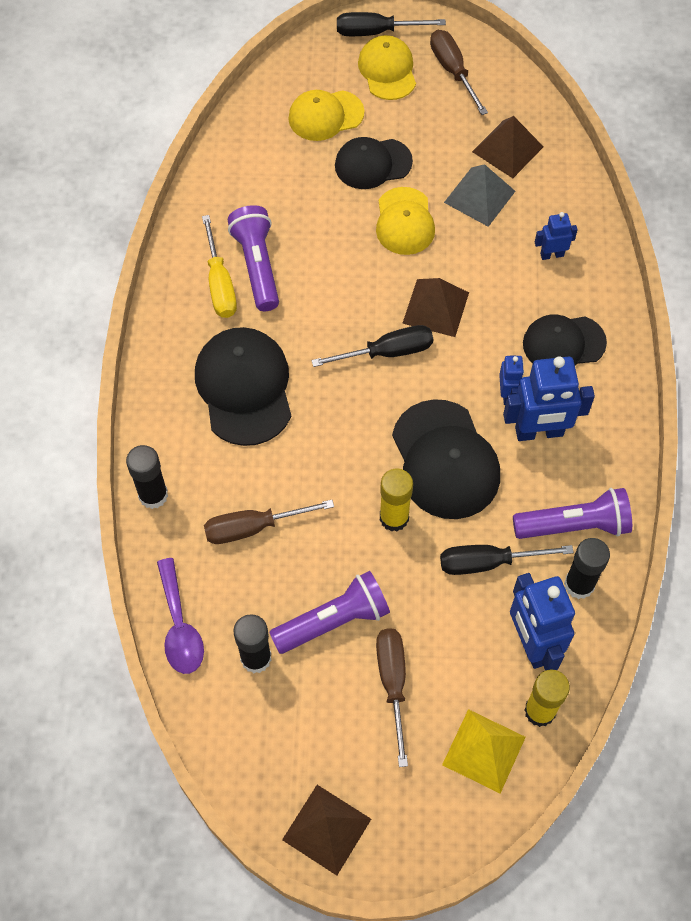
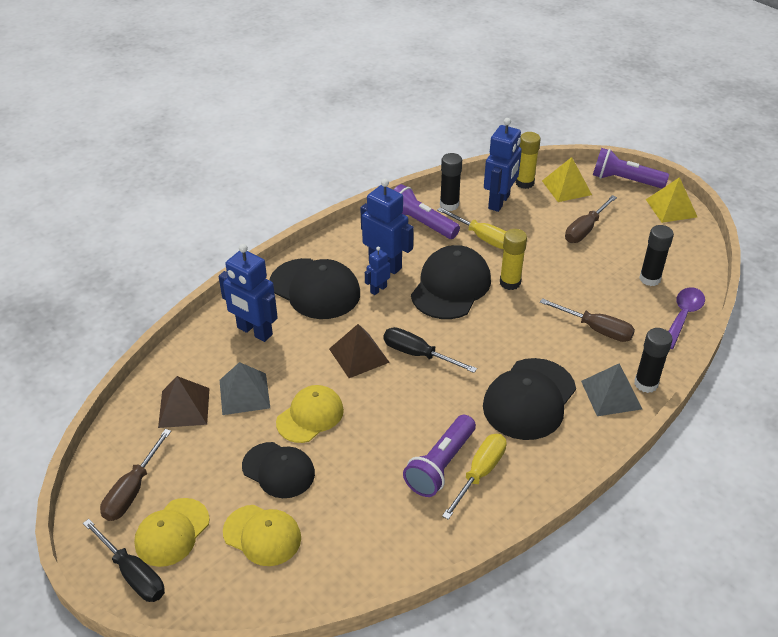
camera: 135 degrees left, 20 degrees down
(175, 454) = (611, 395): none -> grey pyramid
(326, 829) = (671, 208): brown pyramid -> yellow pyramid
(333, 620) = (590, 267): purple flashlight -> purple flashlight (624, 180)
(488, 562) = (482, 237): black screwdriver -> yellow screwdriver
(551, 254) = (254, 331): blue robot -> blue robot, size x1.93
(563, 343) = (315, 289): black cap -> black cap, size x1.52

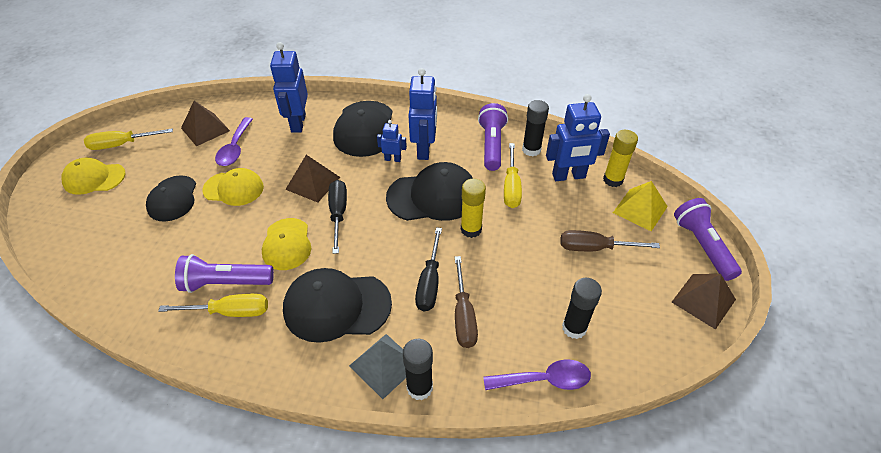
camera: 55 degrees right, 5 degrees up
(132, 490) = (122, 145): brown screwdriver -> yellow screwdriver
(133, 574) = (53, 179): black screwdriver -> black screwdriver (429, 282)
(244, 393) = (235, 148): grey pyramid -> purple spoon
(262, 535) = (109, 220): yellow cap -> yellow cap (287, 244)
(671, 208) = (703, 300): yellow pyramid -> brown pyramid

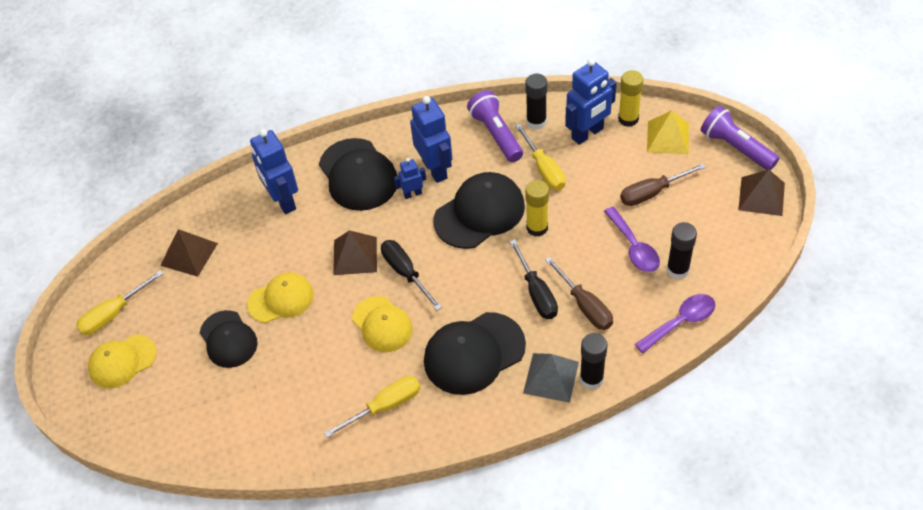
camera: 25 degrees left, 5 degrees up
(225, 283) = (357, 386): purple flashlight -> none
(235, 148) = (242, 258): purple spoon -> purple spoon (633, 247)

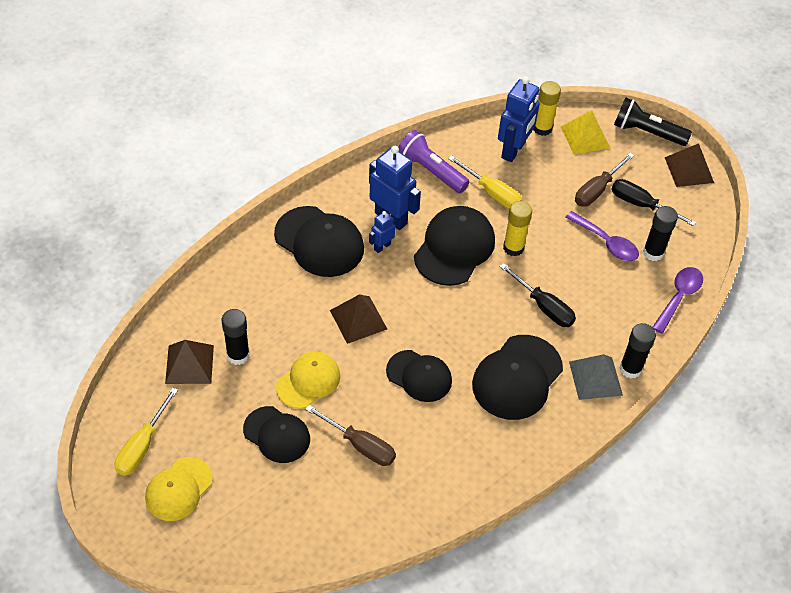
camera: 30 degrees left, 0 degrees up
(283, 201) = (258, 286): blue robot -> none
(382, 324) = (419, 376): yellow cap -> black cap
(385, 406) = (462, 450): yellow screwdriver -> none
(405, 273) = (415, 322): black screwdriver -> black screwdriver (641, 205)
(536, 122) = (461, 150): black glue stick -> black glue stick (238, 355)
(585, 306) = (591, 306): brown screwdriver -> brown screwdriver (360, 445)
(735, 148) = (646, 132): purple flashlight -> black flashlight

